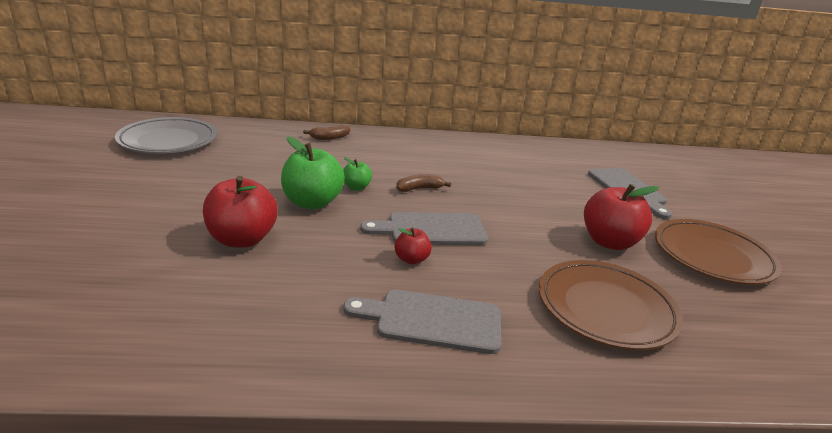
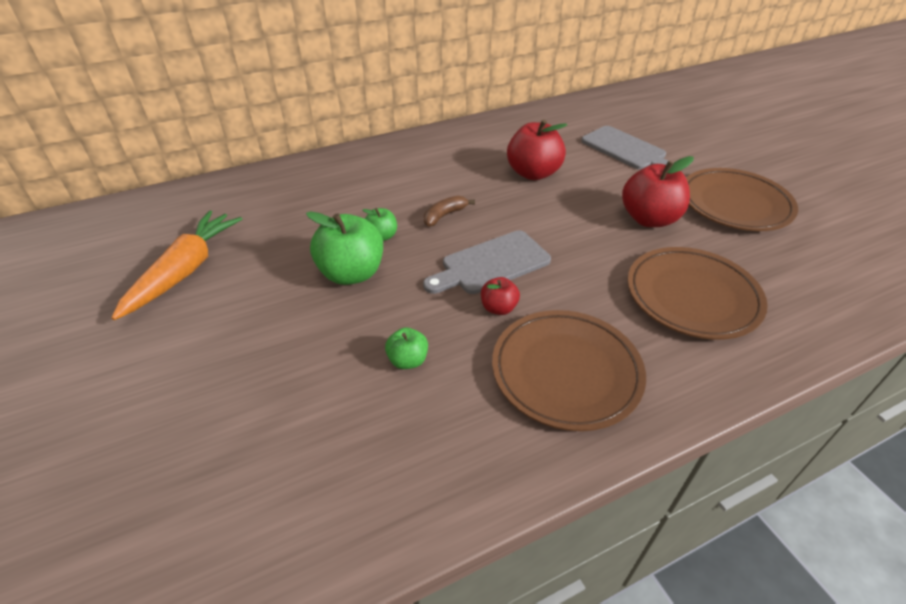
camera: 20 degrees left, 15 degrees up
(168, 141) = (119, 244): grey plate -> none
(196, 167) = (185, 271): none -> orange carrot
(242, 239) = (316, 350): red apple -> red apple (533, 173)
(305, 268) = (408, 360): none -> green apple
(330, 137) = (304, 176): brown banana -> none
(432, 321) = (566, 372): grey cutting board -> brown plate

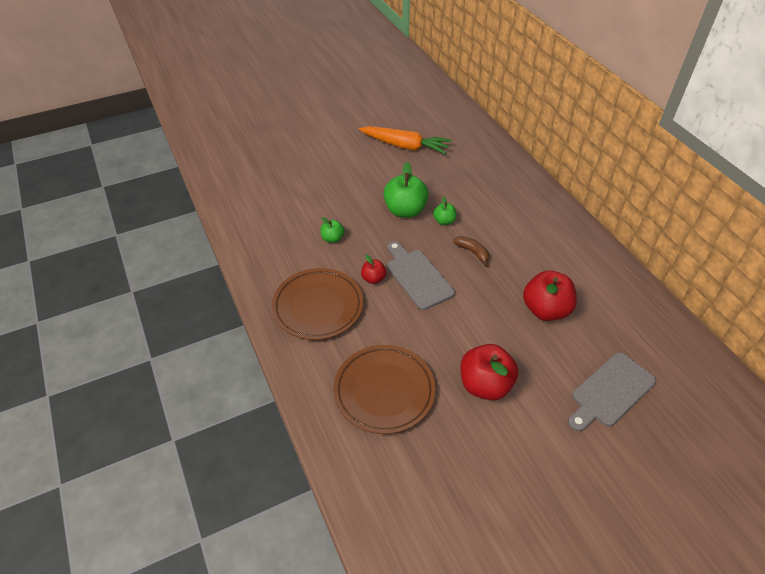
camera: 90 degrees right, 5 degrees up
(734, 204) = (520, 466): brown plate -> none

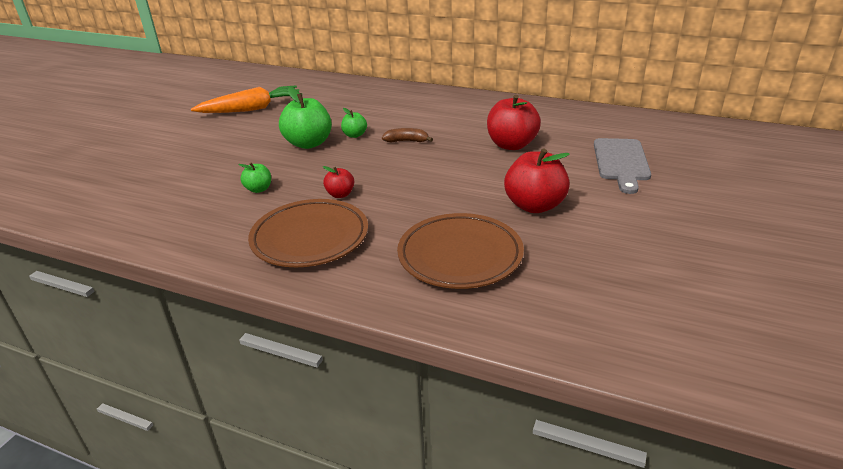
camera: 40 degrees left, 15 degrees down
(417, 277) = (380, 175): grey cutting board -> none

